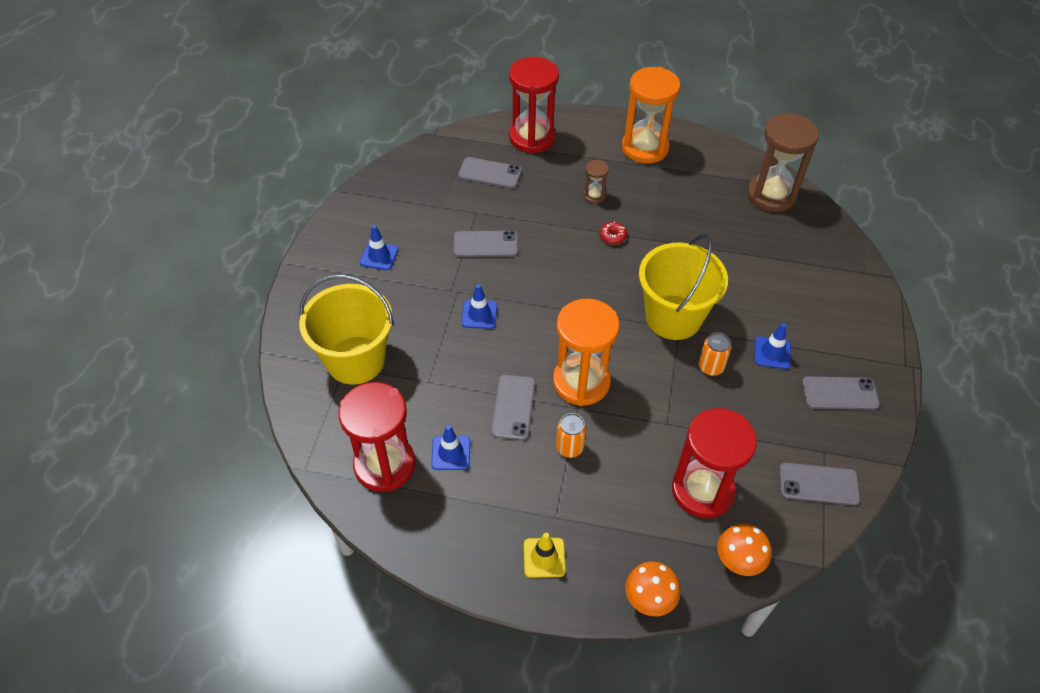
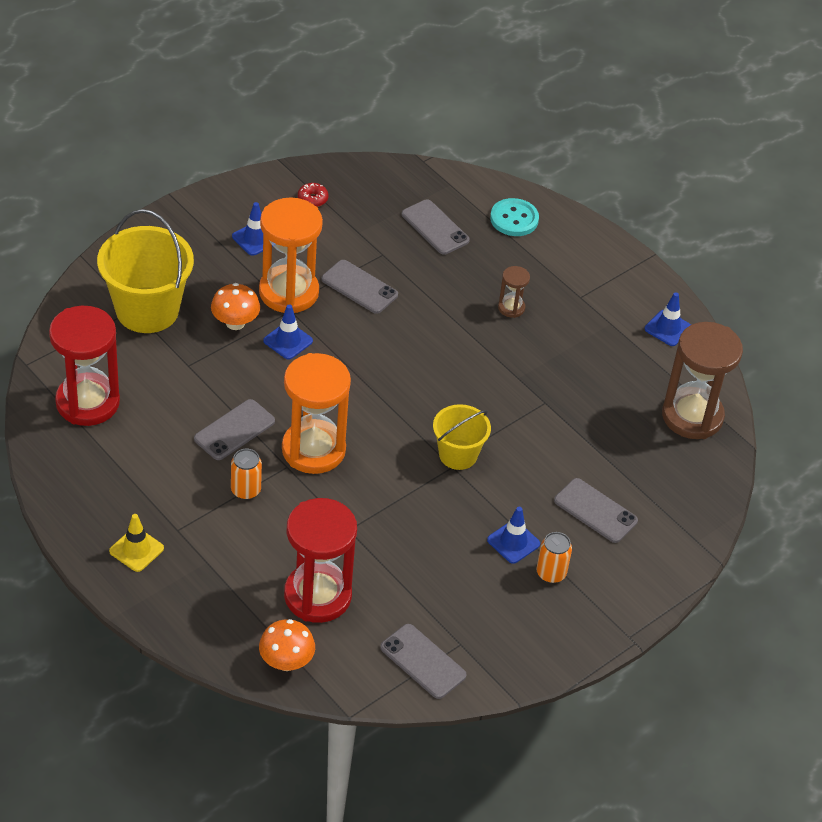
camera: 35 degrees right, 5 degrees down
(451, 453) = (147, 429): blue traffic cone -> blue traffic cone (668, 328)
(532, 137) = (514, 219): red hourglass -> turquoise button
(612, 236) = (485, 353): red donut -> red donut (312, 199)
(645, 148) = (616, 295): orange hourglass -> orange hourglass (288, 292)
(649, 598) = (184, 633): orange mushroom -> orange mushroom (235, 323)
(673, 317) = (458, 455): yellow bucket -> yellow bucket, size x0.58
(710, 367) = (441, 515): orange can -> orange can (551, 573)
(840, 393) = (534, 614): grey phone -> grey phone (595, 511)

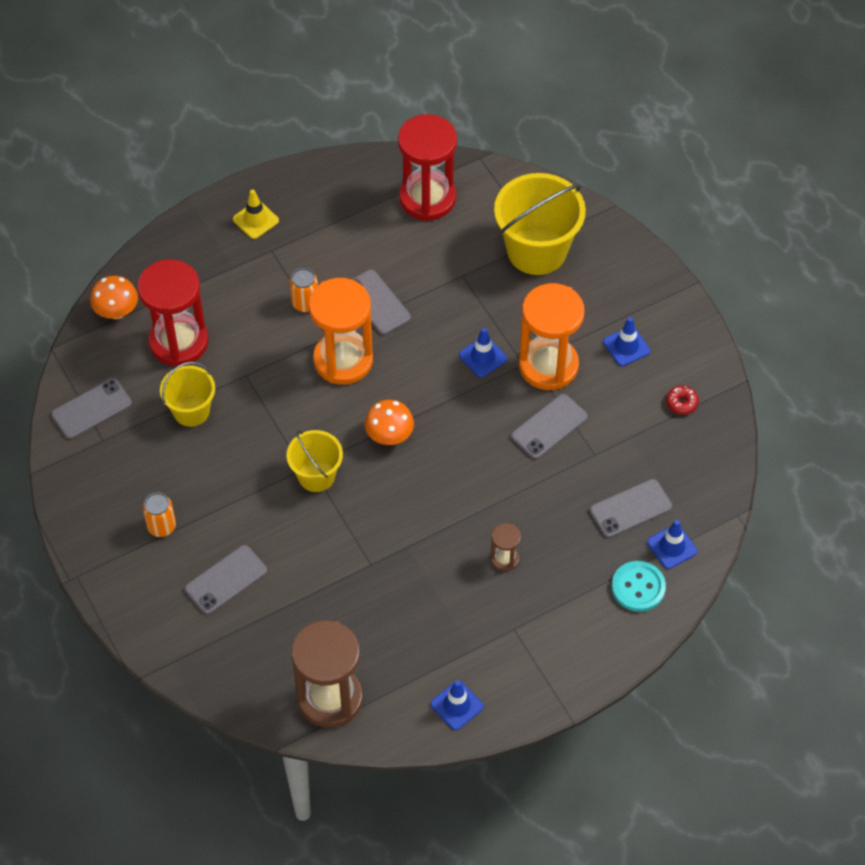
camera: 105 degrees right, 10 degrees up
(235, 323) = (512, 317): orange mushroom -> orange mushroom (389, 435)
(405, 570) = (191, 411): none -> yellow bucket
(513, 542) = (204, 502): blue traffic cone -> blue traffic cone (672, 547)

